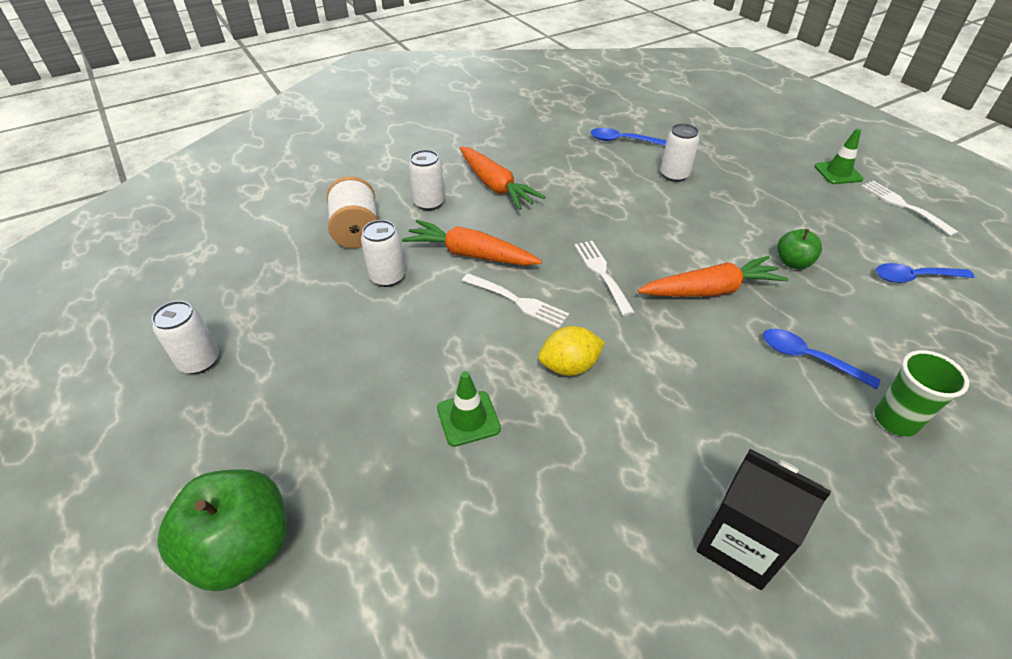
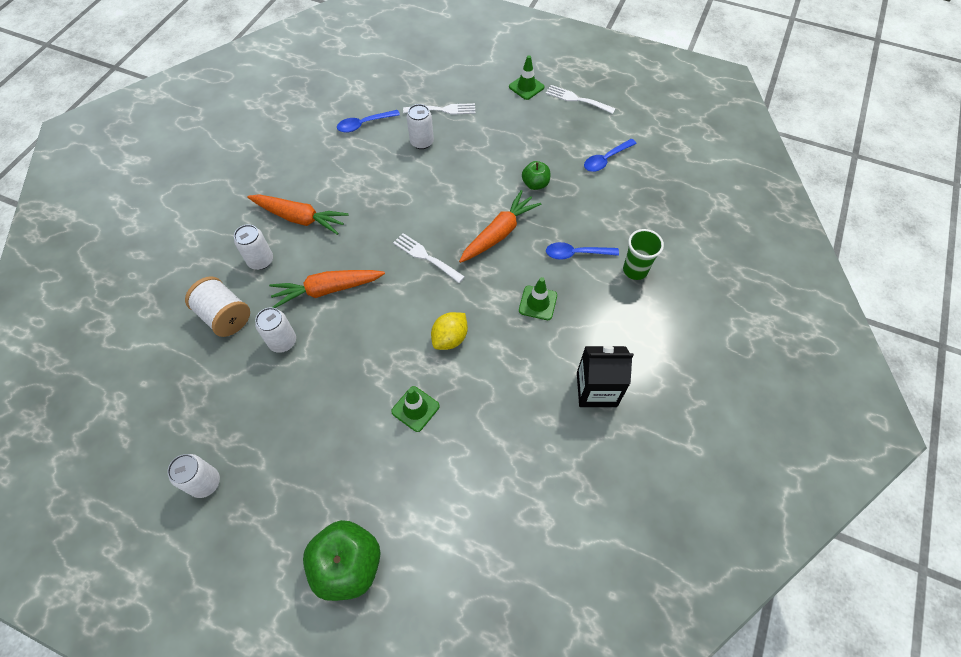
camera: 35 degrees left, 15 degrees up
(518, 301) = (387, 309): white fork -> white fork (443, 110)
(715, 387) = (538, 303): none -> green traffic cone

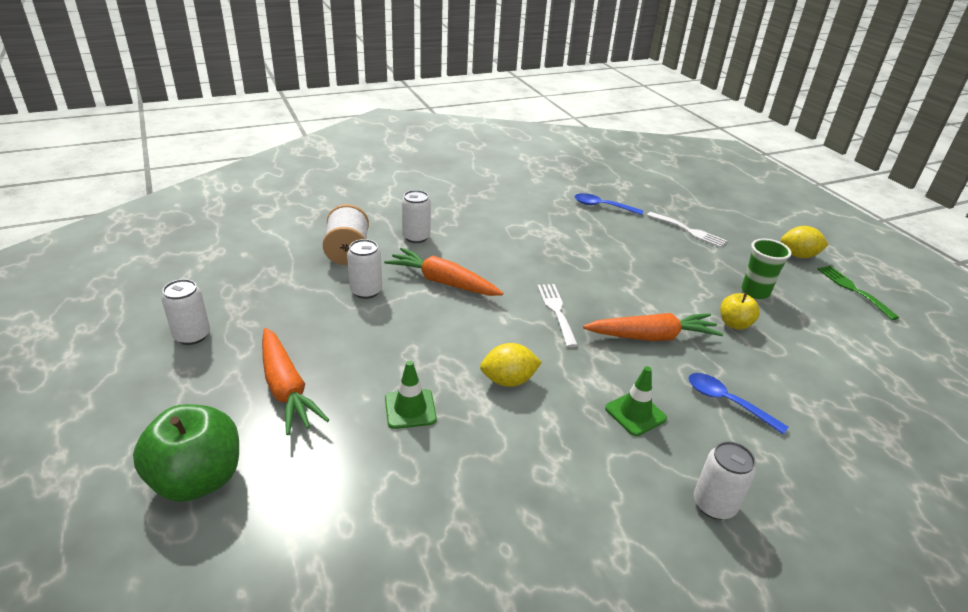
camera: 40 degrees right, 25 degrees down
(300, 218) = (478, 230): orange carrot -> orange carrot (286, 389)
(422, 142) = (643, 240): white can -> white can (714, 504)
(526, 87) = (798, 255): green traffic cone -> yellow lemon
(535, 184) = (734, 324): green apple -> yellow apple
(577, 99) = (853, 290): white fork -> green fork
(596, 389) = (624, 537): black carton -> none
(606, 159) = (846, 350): blue spoon -> none
(635, 270) = (794, 462): green cup -> green cup (755, 292)

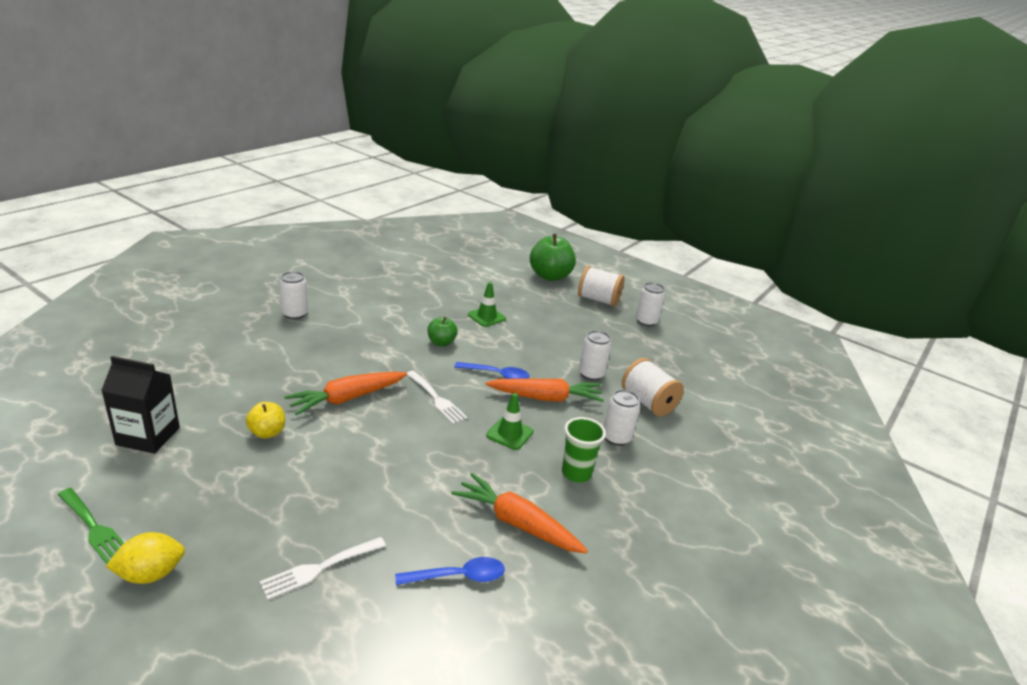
camera: 150 degrees right, 5 degrees down
(198, 393) = (598, 300): none -> white spool
(286, 389) = (560, 311): orange carrot -> orange carrot (516, 523)
(508, 380) = (441, 342): yellow lemon -> green apple
(635, 413) = (349, 344): green traffic cone -> green traffic cone (509, 433)
(689, 231) = (319, 568): white fork -> white fork turned 45 degrees counterclockwise
(727, 402) = (281, 365): blue spoon -> blue spoon (496, 375)
(755, 292) = (236, 481): green cup -> green cup (576, 473)
(851, 351) = (148, 436): none -> black carton

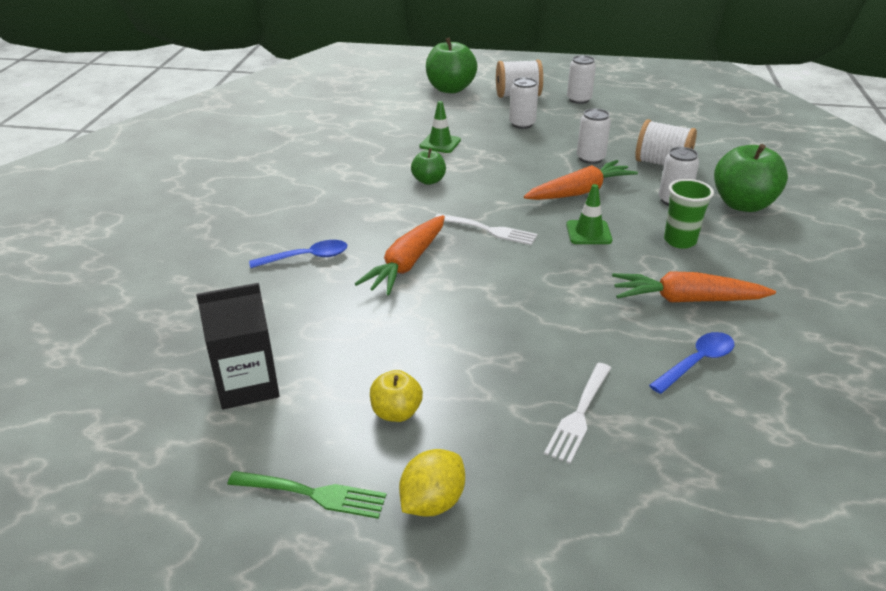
camera: 25 degrees left, 5 degrees up
(267, 432) = (370, 326): yellow apple -> yellow apple (396, 412)
(295, 314) = (245, 208): white can -> white can (522, 124)
(496, 375) = (514, 189): blue spoon -> blue spoon (306, 257)
(675, 467) = (742, 204): none -> green apple

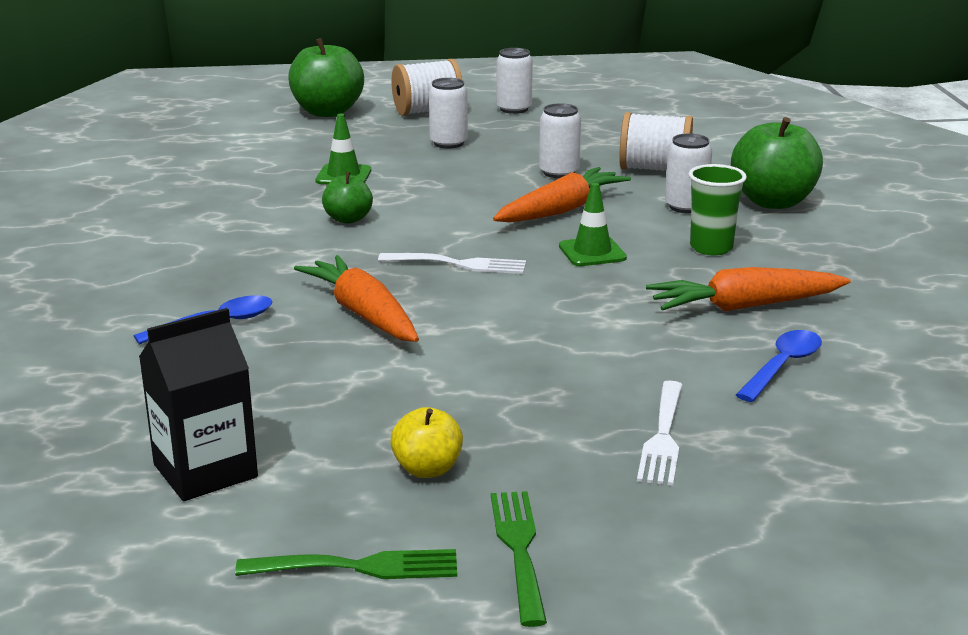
camera: 15 degrees left, 10 degrees down
(406, 264) = (363, 313): orange carrot -> orange carrot turned 135 degrees clockwise
(432, 502) = (518, 549): yellow lemon -> green fork

